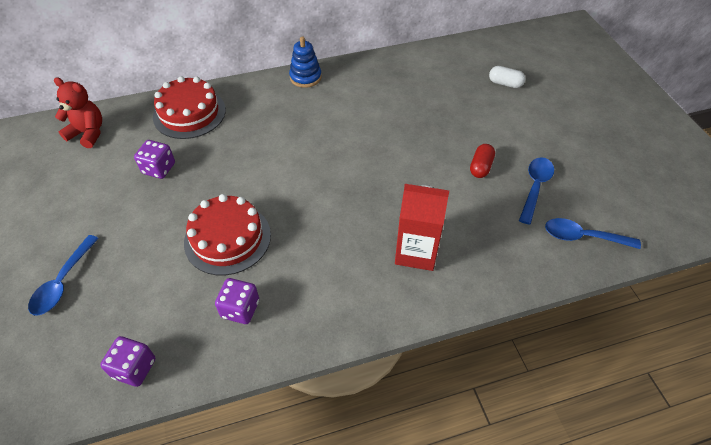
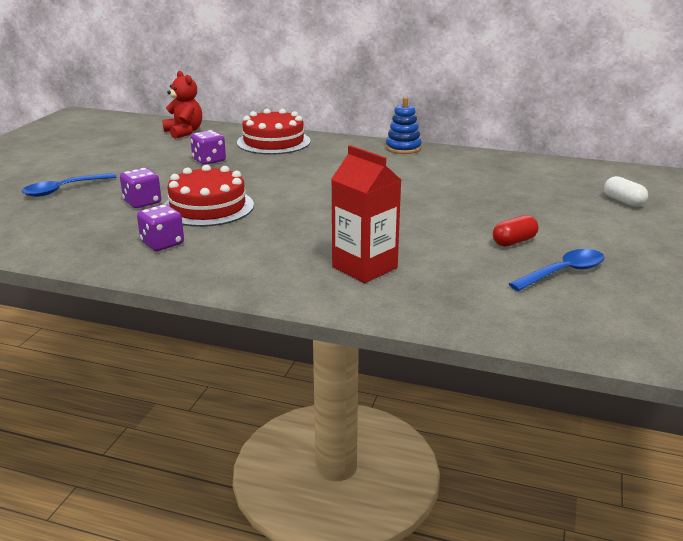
camera: 35 degrees right, 25 degrees down
(134, 368) = (45, 243): purple dice -> purple dice (142, 202)
(583, 237) = (579, 322): blue spoon -> none

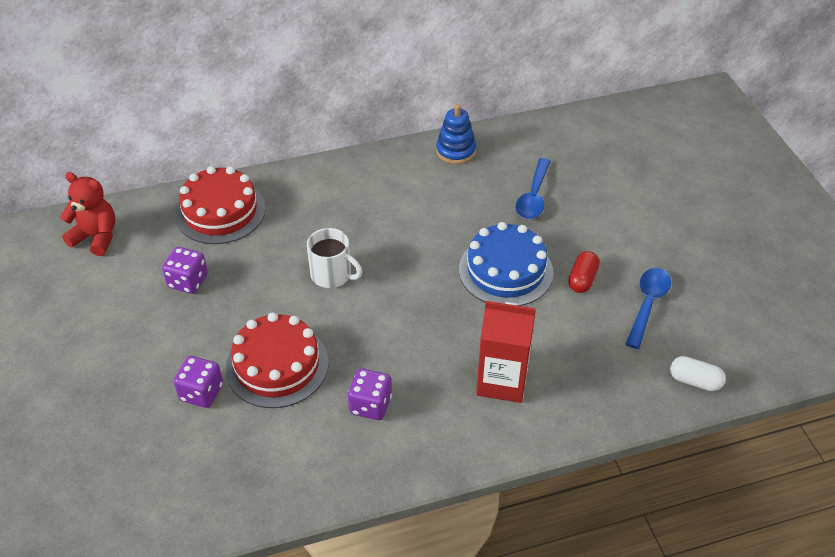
camera: 35 degrees left, 20 degrees up
(63, 190) = (87, 416): blue spoon -> blue spoon (533, 197)
(162, 243) = (296, 446): purple dice -> purple dice (370, 405)
(307, 183) = (332, 275): none -> white mug
(403, 148) = (364, 164): blue stacking toy -> blue stacking toy (455, 151)
(448, 218) = (505, 271): none -> blue cake
(623, 201) = (617, 173): white capsule -> white capsule (694, 381)

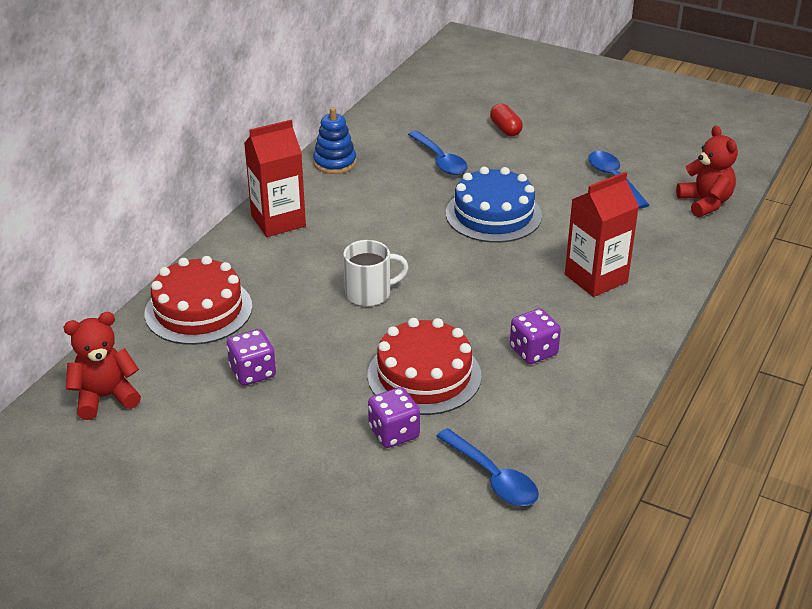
camera: 45 degrees left, 10 degrees down
(209, 477) = (493, 477): none -> blue spoon
(355, 175) = (278, 221): none -> red carton
(582, 279) = (552, 189): red capsule -> red capsule (505, 129)
(694, 381) = (705, 203): white capsule -> red teddy bear

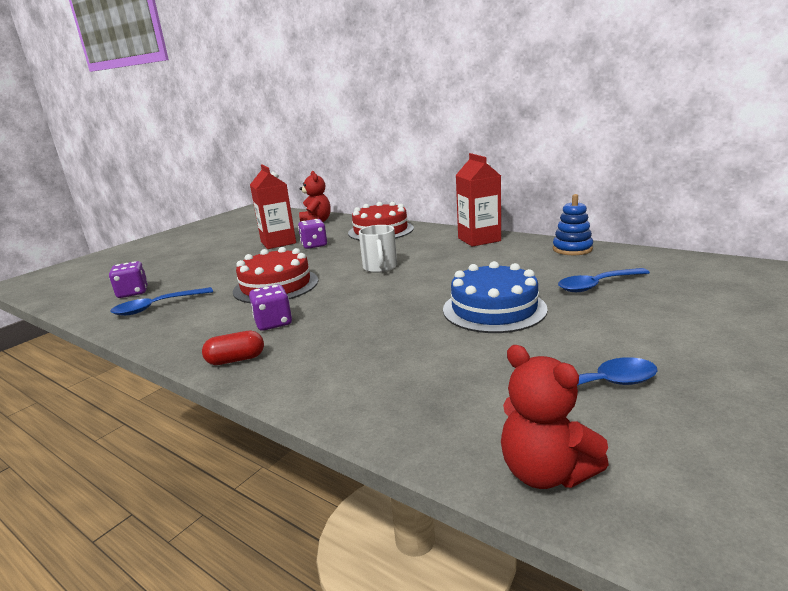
camera: 100 degrees right, 15 degrees down
(394, 433) = (228, 279): purple dice -> purple dice (133, 292)
(505, 129) = (696, 317): red capsule -> red capsule (236, 360)
(596, 278) = (366, 358): red carton -> red carton (278, 242)
(705, 203) = (545, 472): red teddy bear -> red teddy bear turned 60 degrees clockwise

